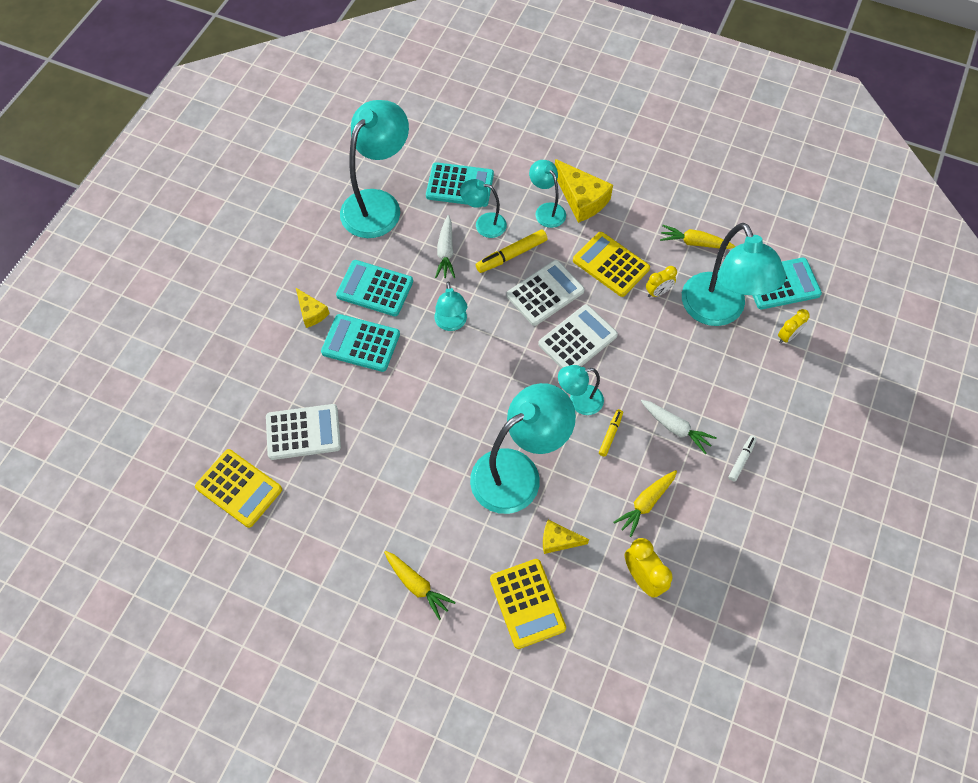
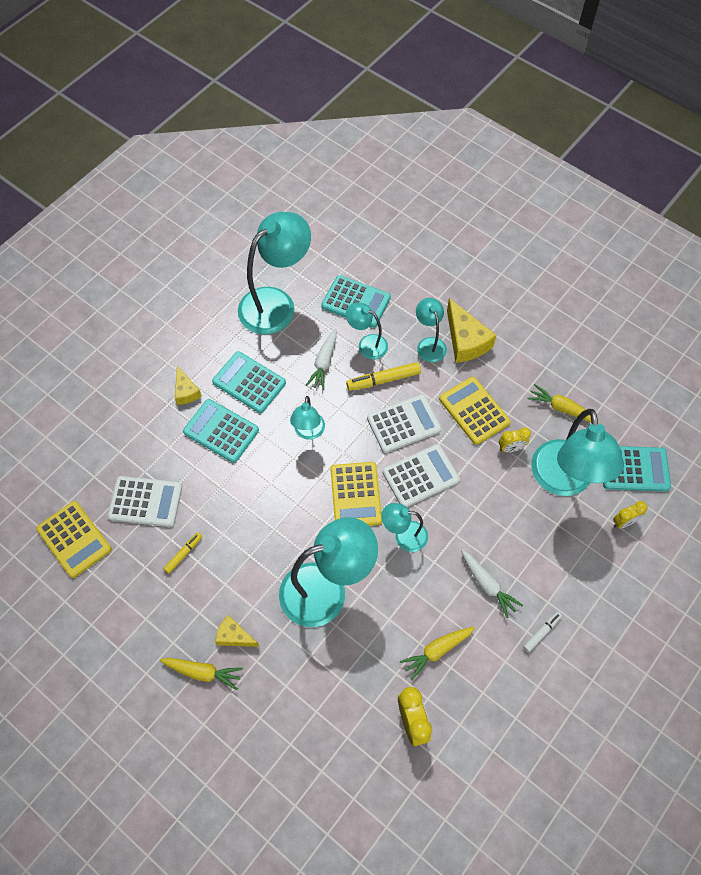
camera: 15 degrees right, 0 degrees up
(417, 585) = (203, 672): yellow carrot -> yellow carrot turned 45 degrees counterclockwise
(527, 603) = (297, 717): yellow calculator -> yellow calculator (355, 495)
(558, 540) = (344, 664): yellow cheese -> yellow cheese (234, 636)
(610, 434) = (424, 575): yellow marker -> yellow marker (184, 554)

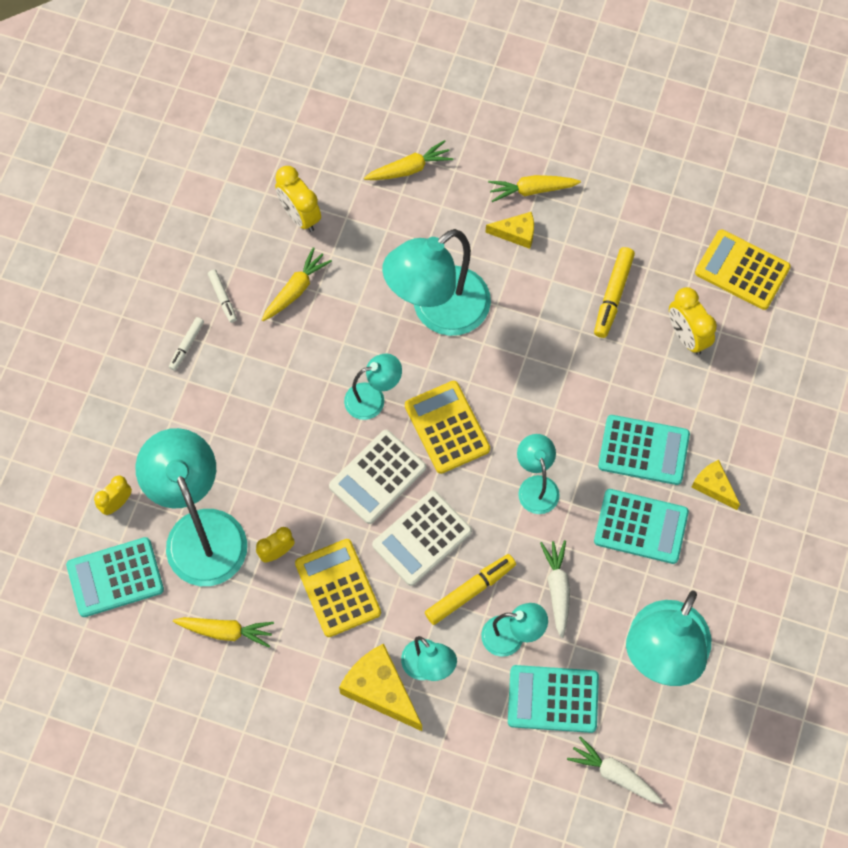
camera: 160 degrees right, 5 degrees up
(145, 502) = (687, 336): white calculator -> yellow clock
(184, 554) = (613, 296): yellow marker -> yellow marker, size x1.66
(299, 734) = (409, 168): none -> yellow carrot
(474, 411) = (338, 588): yellow calculator -> yellow calculator turned 150 degrees counterclockwise
(488, 585) = (260, 376): white carrot -> white carrot (614, 774)
(501, 665) = (223, 298): none -> white marker

